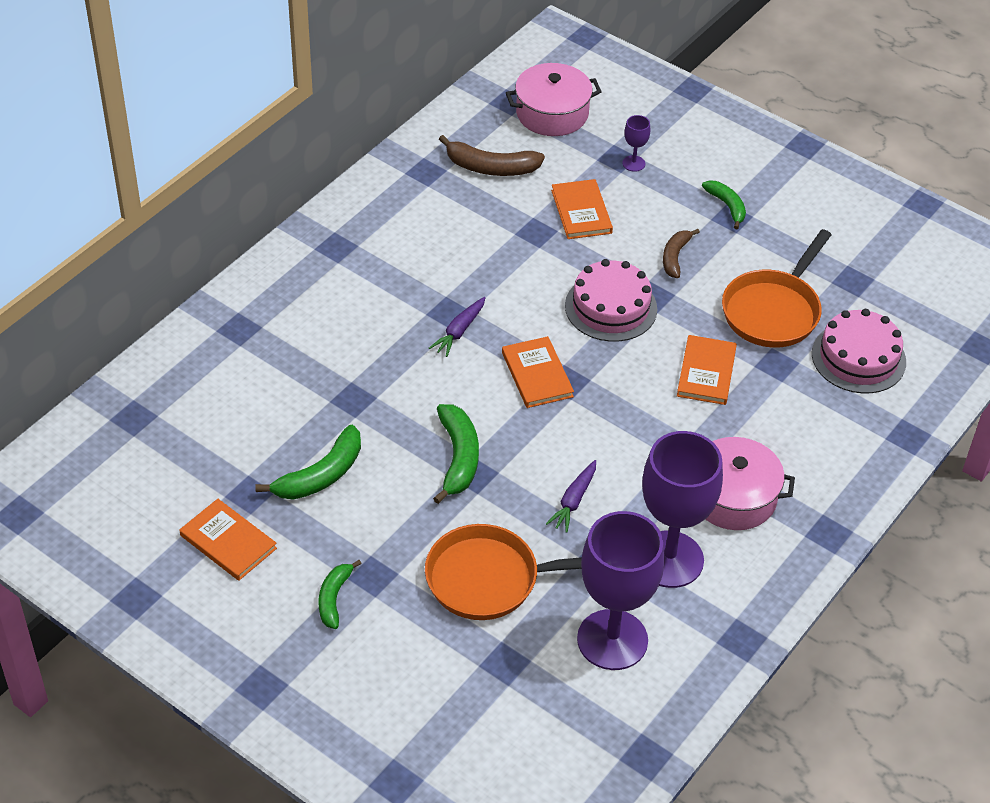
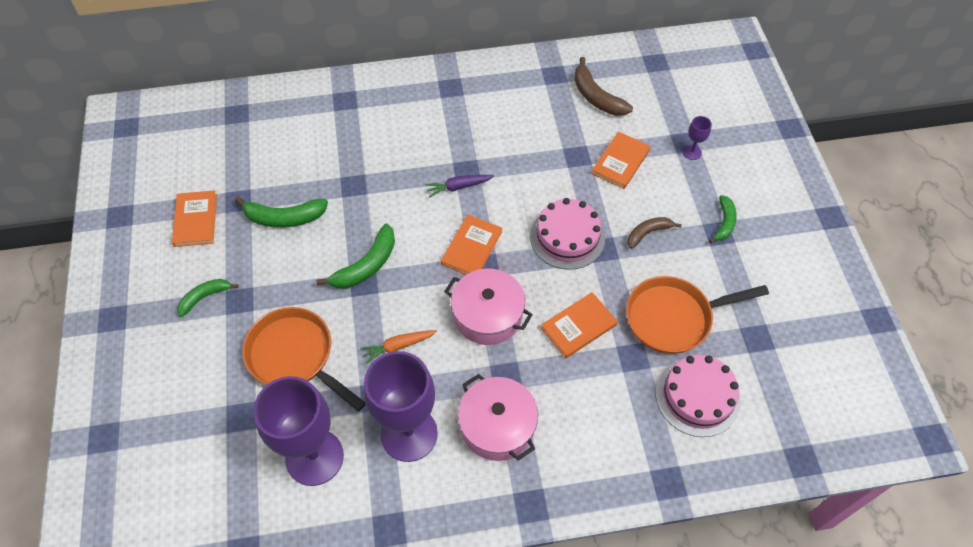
camera: 45 degrees right, 10 degrees up
(552, 113) = (675, 86): pink pot -> pink pot (488, 315)
(573, 501) = (398, 346): purple carrot -> orange carrot

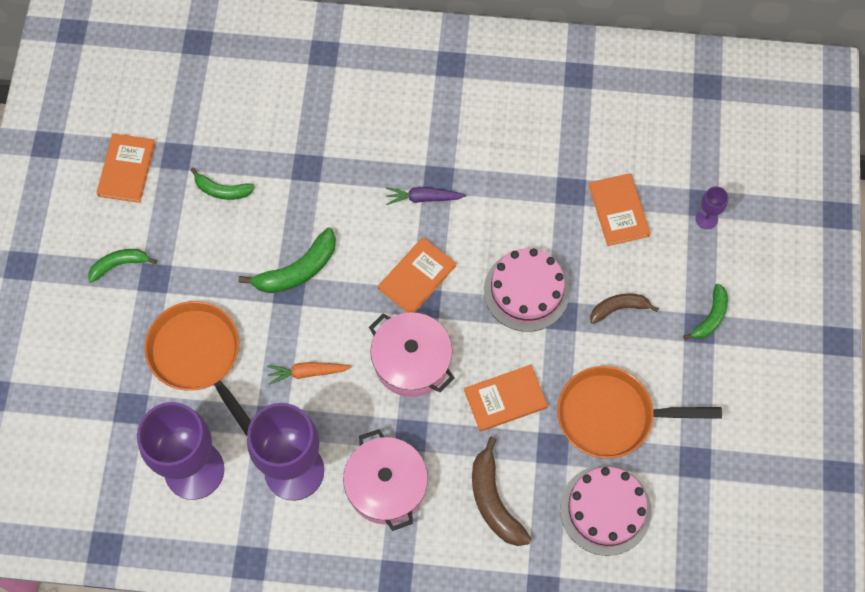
camera: 15 degrees right, 10 degrees up
(284, 218) = (222, 190): green banana -> green banana, size x0.64
(596, 97) = (619, 117): brown banana -> brown banana (494, 501)
(620, 162) = (618, 211): orange book -> orange book turned 60 degrees counterclockwise

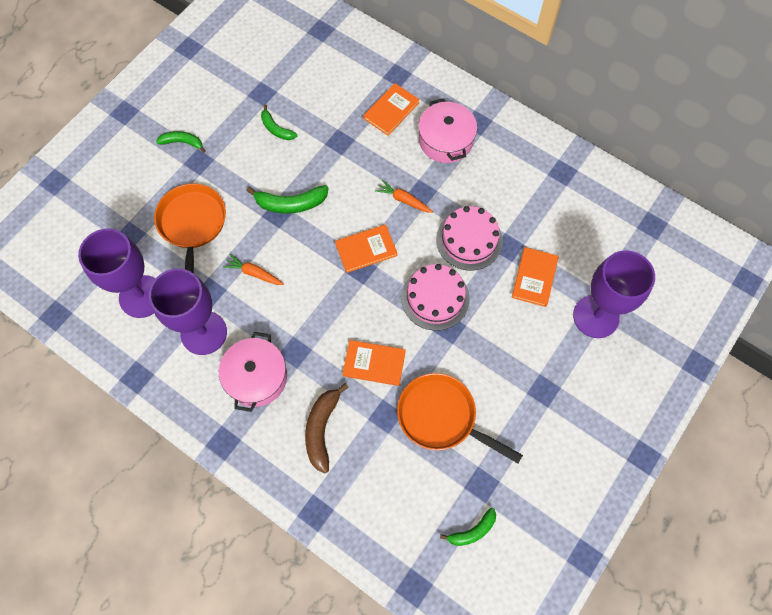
camera: 30 degrees right, 0 degrees up
(127, 169) = (226, 86): orange book -> orange book (391, 111)
(411, 361) = (327, 303): pink pot -> pink pot (446, 140)
(423, 198) = (403, 200): purple carrot -> orange carrot
(605, 510) = (395, 481): pink cake -> pink cake (469, 240)
(619, 308) = (493, 345): brown banana -> none
(706, 219) = (596, 316): purple goblet -> purple goblet, size x2.48
(710, 317) = (556, 387): green banana -> green banana (472, 531)

